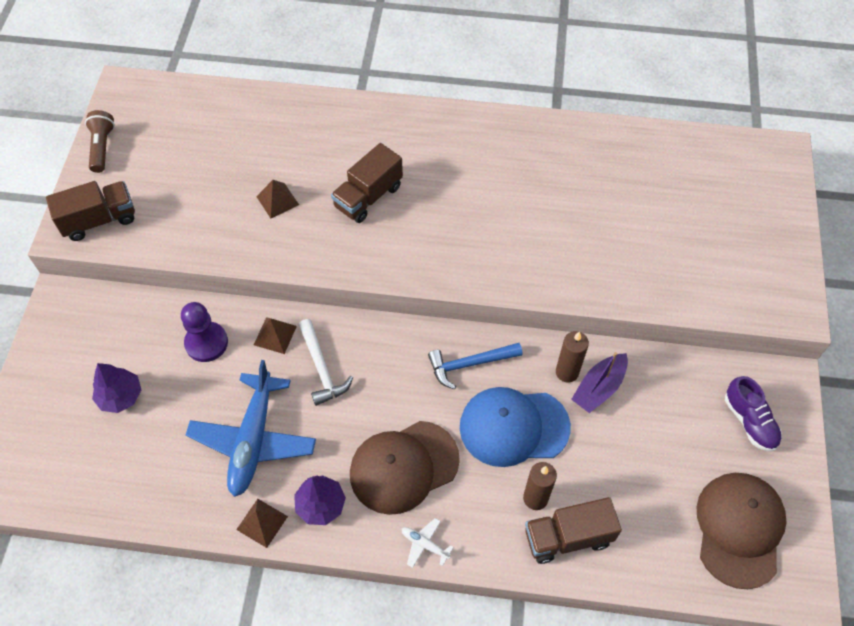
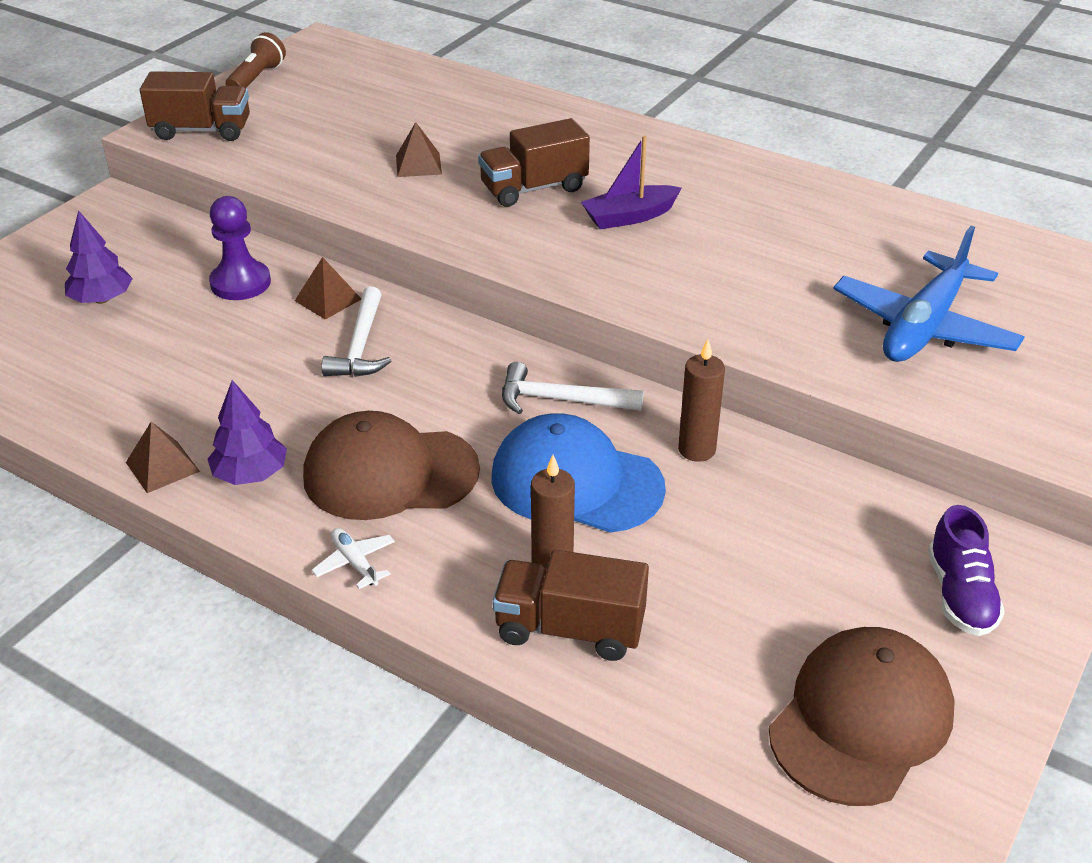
camera: 25 degrees right, 20 degrees down
(253, 440) = (220, 385): blue plane -> blue plane (924, 327)
(470, 364) = (561, 400): blue hammer -> white hammer
(599, 388) = (734, 481): purple boat -> purple boat (629, 217)

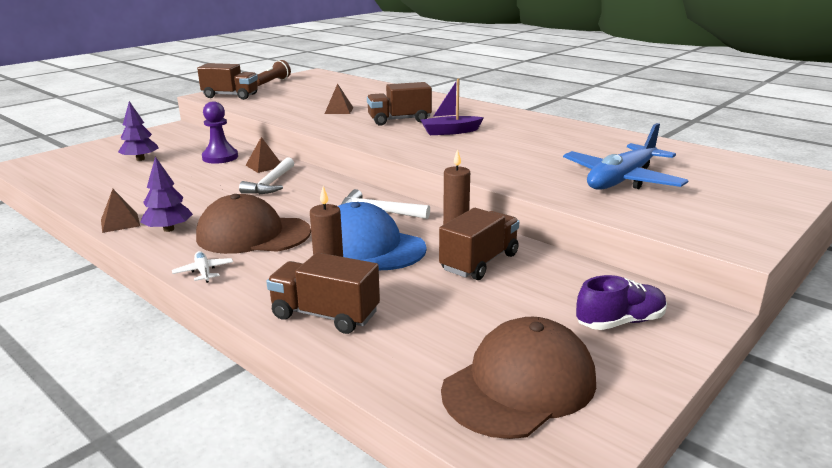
camera: 10 degrees right, 15 degrees down
(746, 499) = (479, 262): none -> brown truck
(960, 595) = (620, 322): purple shoe -> purple shoe turned 120 degrees counterclockwise

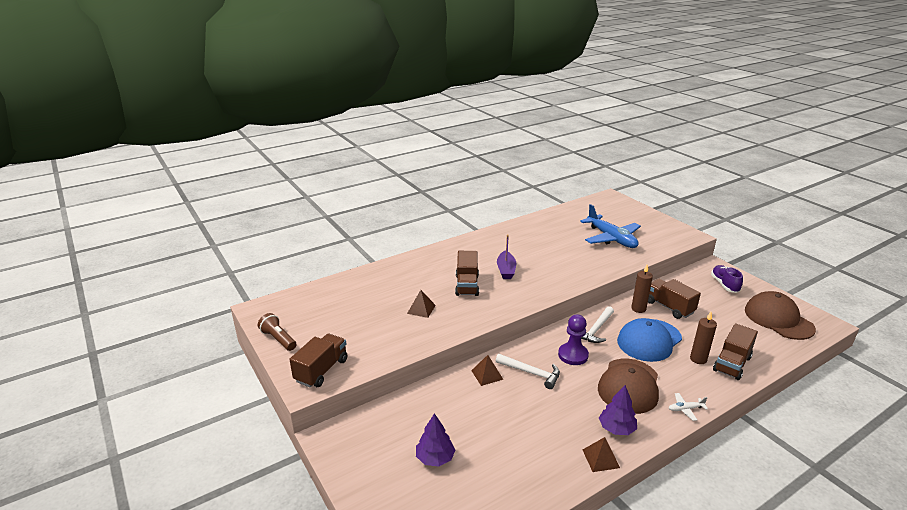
camera: 75 degrees left, 5 degrees up
(220, 157) = (453, 401): purple pawn -> purple pawn (573, 355)

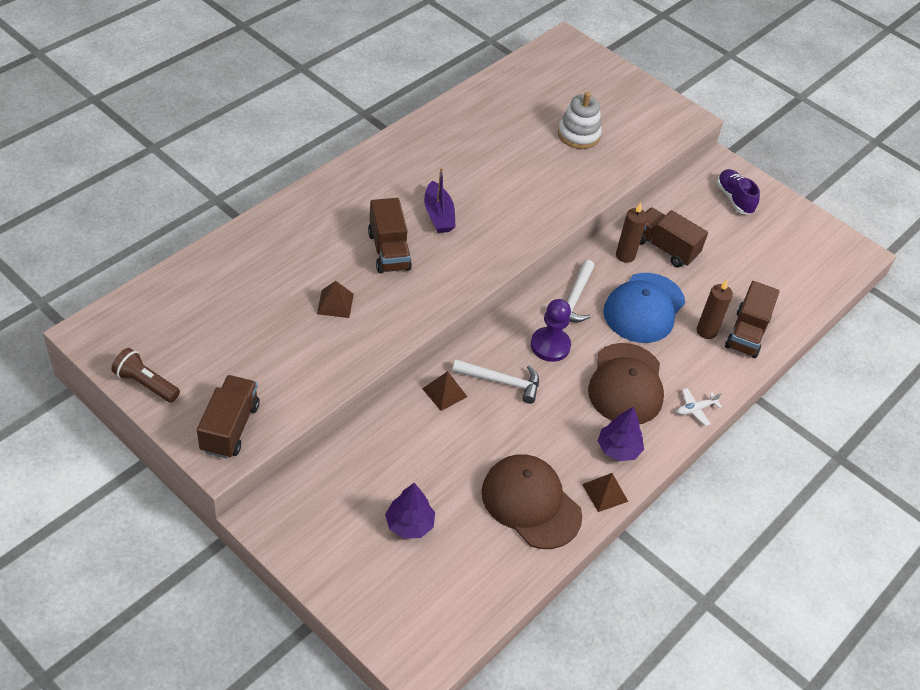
camera: 20 degrees left, 20 degrees up
(611, 238) = (578, 135): blue plane -> white stacking toy
(778, 319) = (802, 252): brown cap -> brown cap (531, 503)

